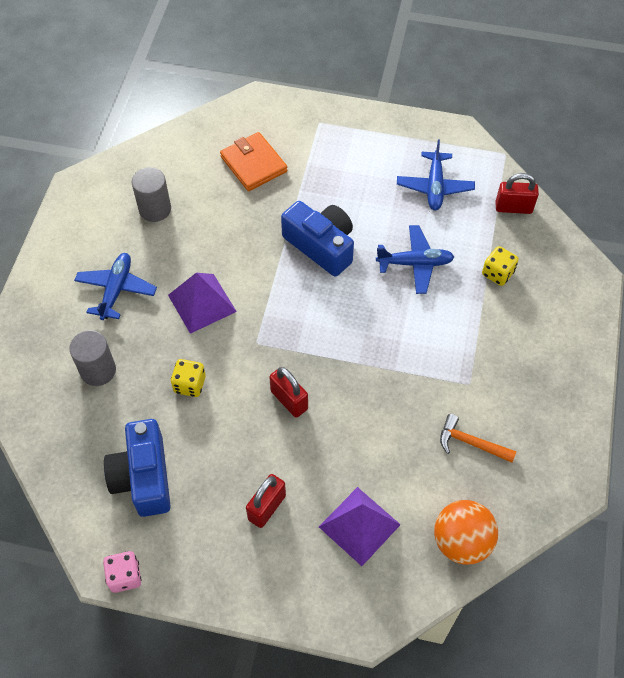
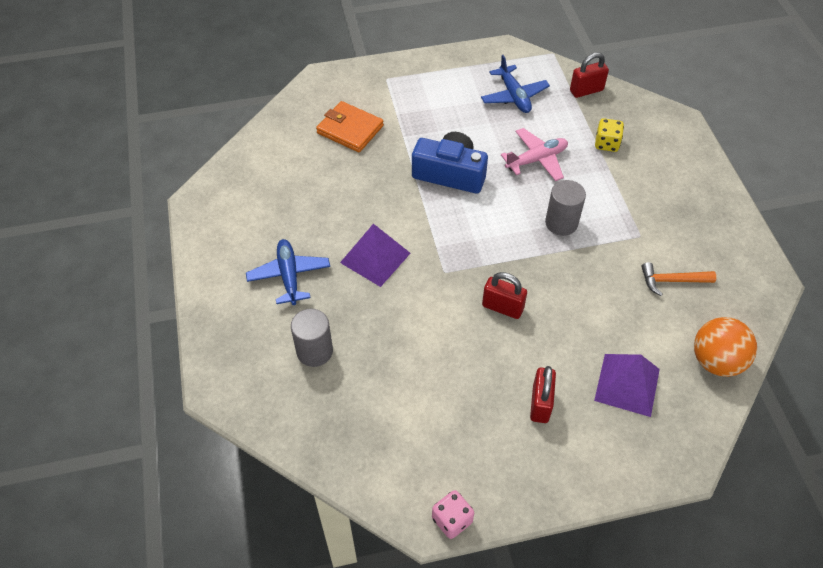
camera: 25 degrees left, 5 degrees down
(143, 477) = (414, 425): blue camera -> none
(155, 209) = (283, 196): grey cylinder -> grey cylinder (561, 223)
(190, 384) = (407, 329): yellow dice -> none
(415, 263) = (536, 160): blue plane -> pink plane

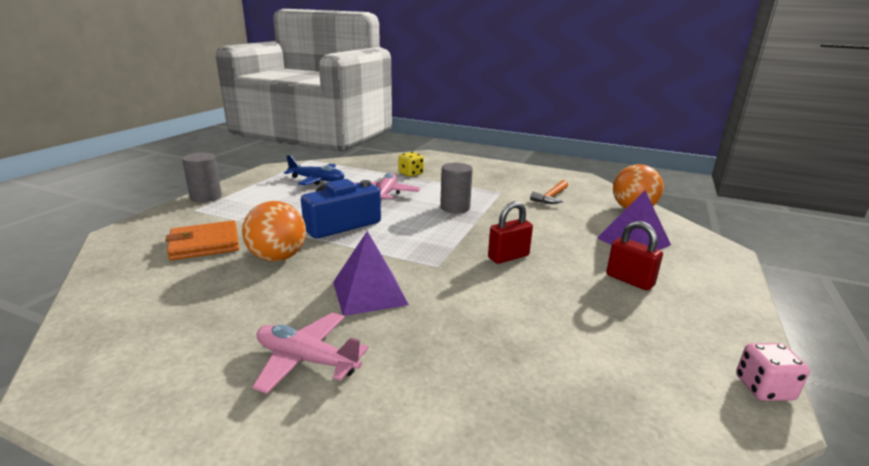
camera: 55 degrees left, 30 degrees down
(289, 276) = (306, 360): blue plane -> pink plane
(314, 351) = (441, 390): grey cylinder -> grey cylinder (206, 197)
(370, 179) = (278, 257): none -> orange ball
(586, 90) = (358, 163): red padlock -> none

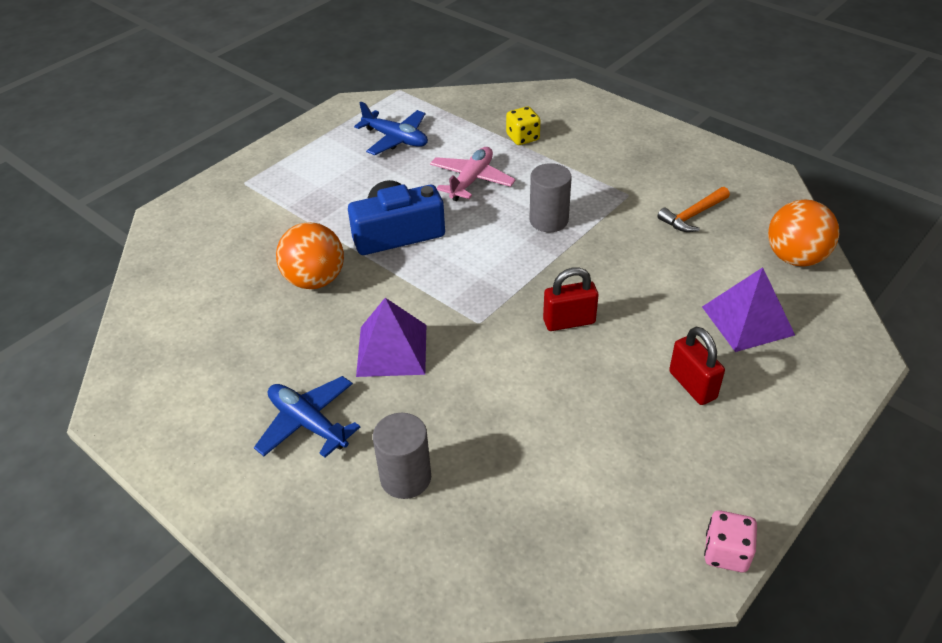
camera: 20 degrees right, 20 degrees up
(204, 244) = (246, 246): orange wallet -> none
(206, 197) = (259, 159): grey cylinder -> grey cylinder (405, 477)
(306, 360) = (308, 423): pink plane -> blue plane

